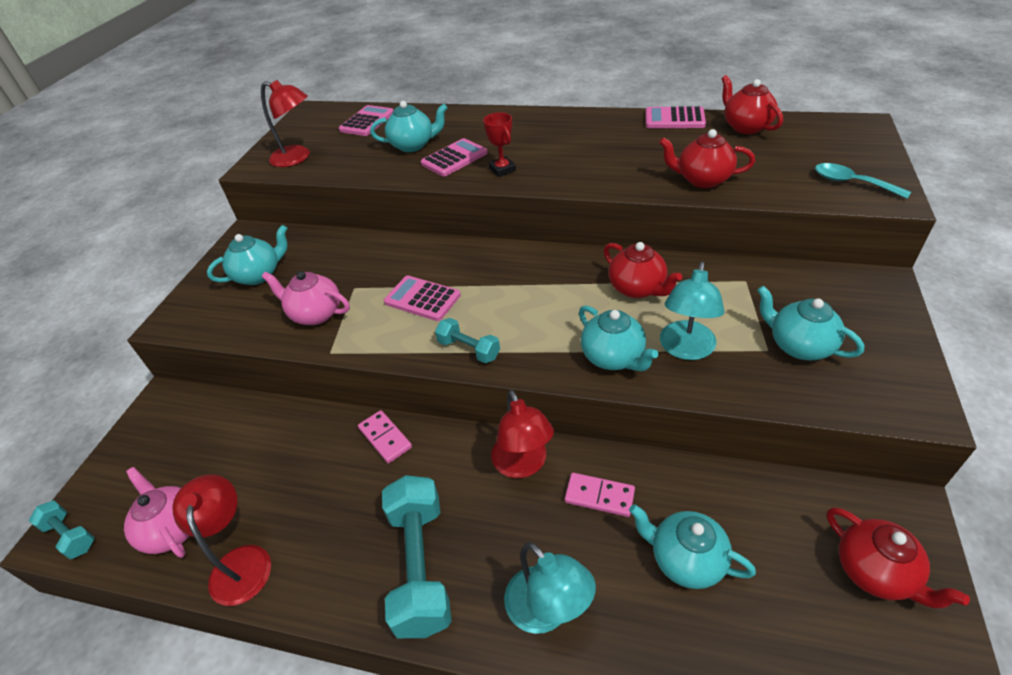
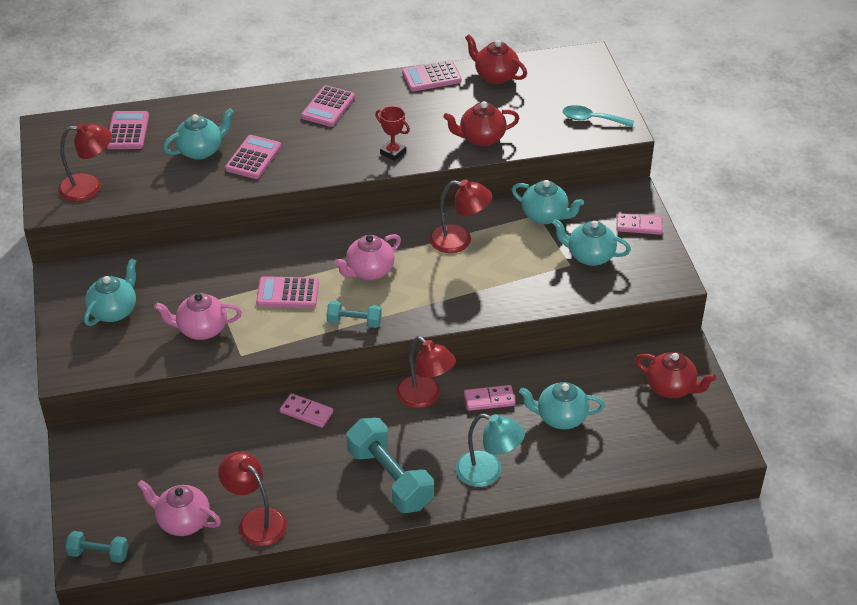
camera: 30 degrees left, 0 degrees up
(502, 169) = (306, 161): red trophy -> red trophy (393, 152)
(519, 297) = (369, 271): none -> pink teapot
(555, 129) = (328, 107): none -> pink calculator
(613, 357) = (466, 298): turquoise teapot -> turquoise teapot (545, 216)
(637, 289) = (459, 241): red teapot -> red lamp
(686, 349) = (514, 279): turquoise lamp -> none
(882, 323) = (639, 226): none -> pink domino

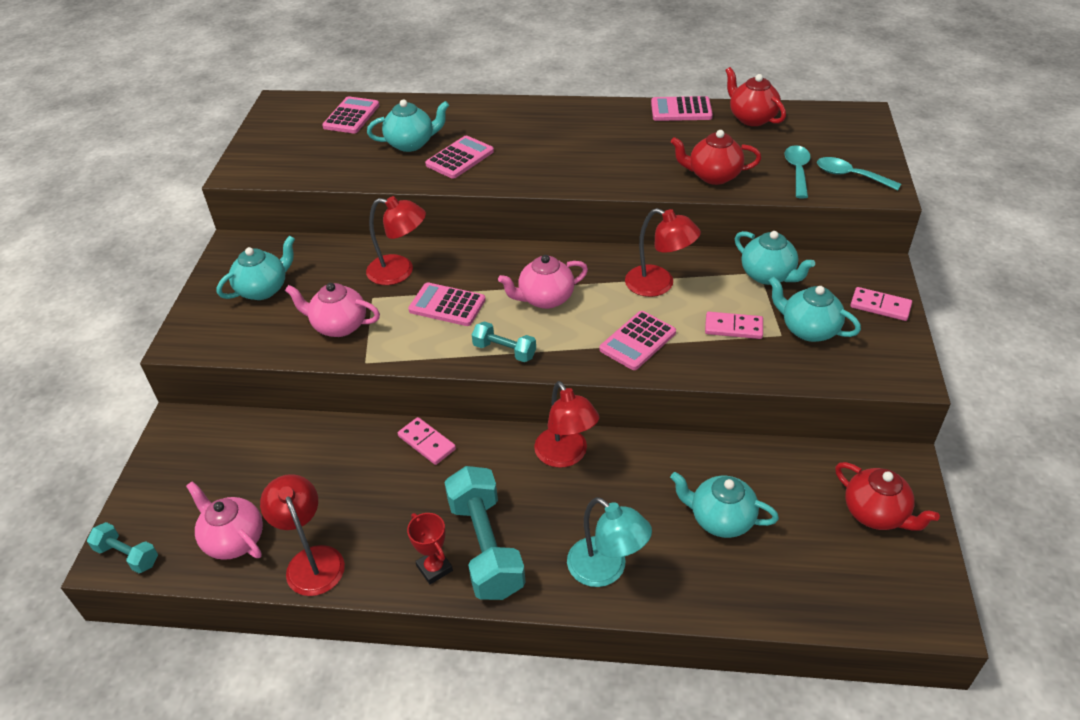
camera: 20 degrees right, 0 degrees up
(89, 187) = (285, 160): red lamp -> red lamp (400, 271)
(328, 107) = (560, 122): pink calculator -> pink calculator (637, 341)
(393, 152) = (609, 175): red trophy -> red trophy (434, 568)
(489, 400) = (640, 476): pink domino -> pink domino (733, 328)
(548, 121) = (797, 171): none -> turquoise spoon

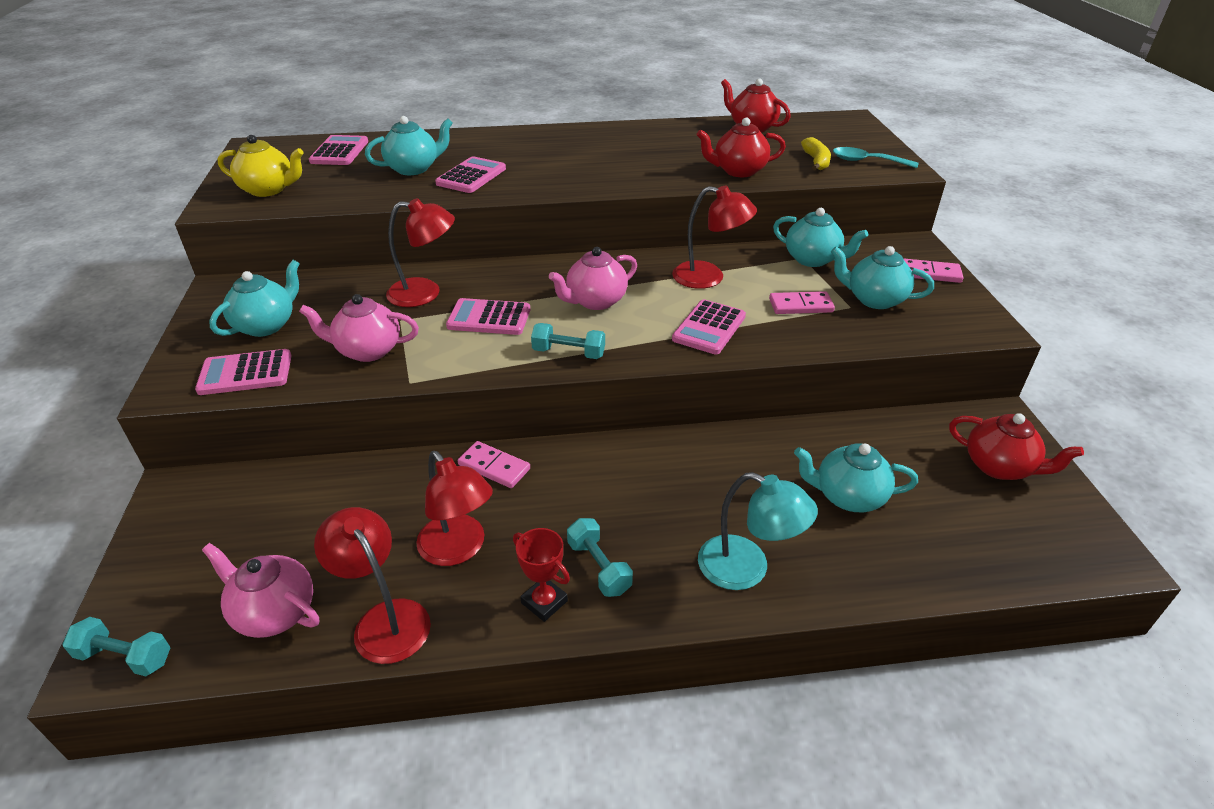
camera: 15 degrees left, 5 degrees down
(283, 157) = (269, 190): none -> yellow teapot
(486, 547) = (599, 567): turquoise dumbbell -> turquoise dumbbell, size x0.53
(566, 456) = (657, 458): red lamp -> red lamp (458, 549)
(681, 110) = (682, 126): pink calculator -> pink calculator (245, 373)
(797, 171) = (816, 161): turquoise spoon -> yellow banana

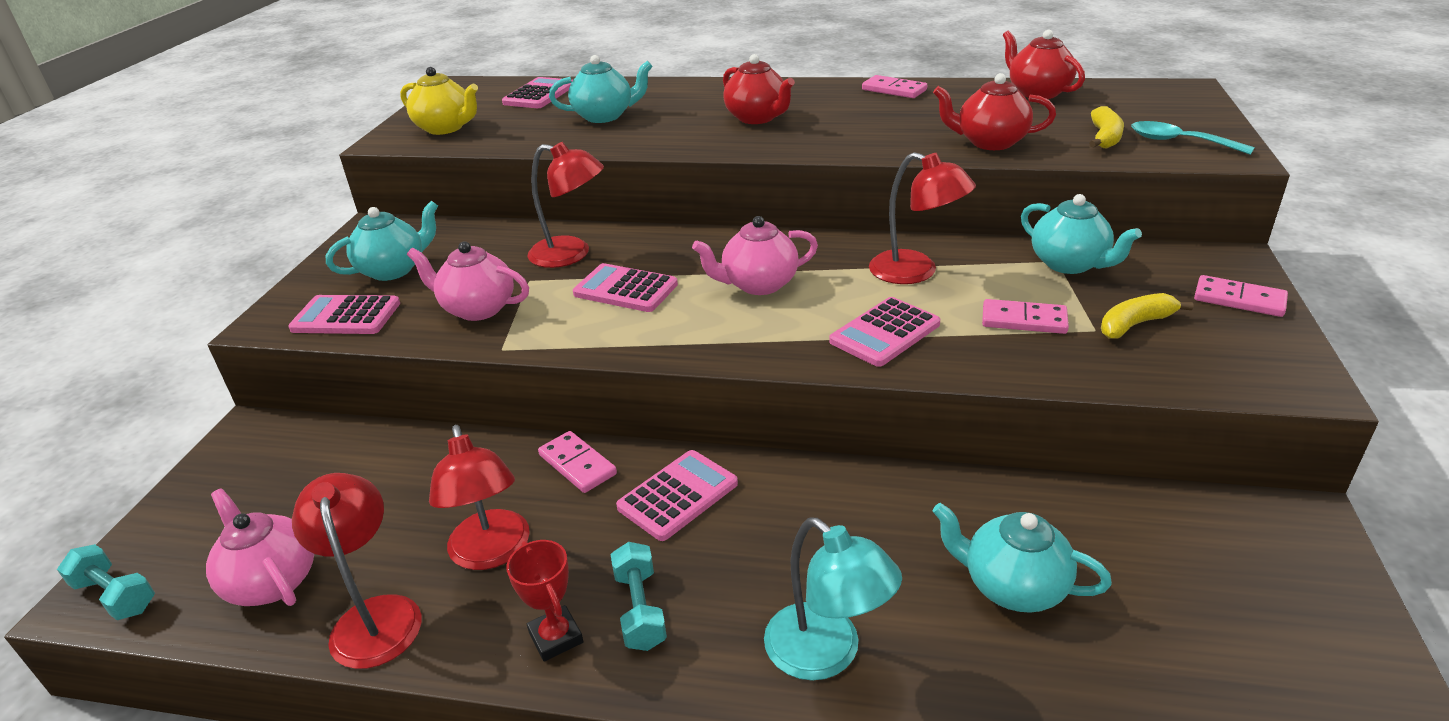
camera: 20 degrees right, 5 degrees down
(471, 176) = (661, 128): pink calculator -> pink calculator (678, 496)
(568, 353) = (695, 340): turquoise dumbbell -> none
(644, 131) = (894, 90): none -> pink domino
(874, 299) = (1135, 324): turquoise teapot -> yellow banana
(999, 467) = (1270, 590): red teapot -> red teapot (757, 118)

